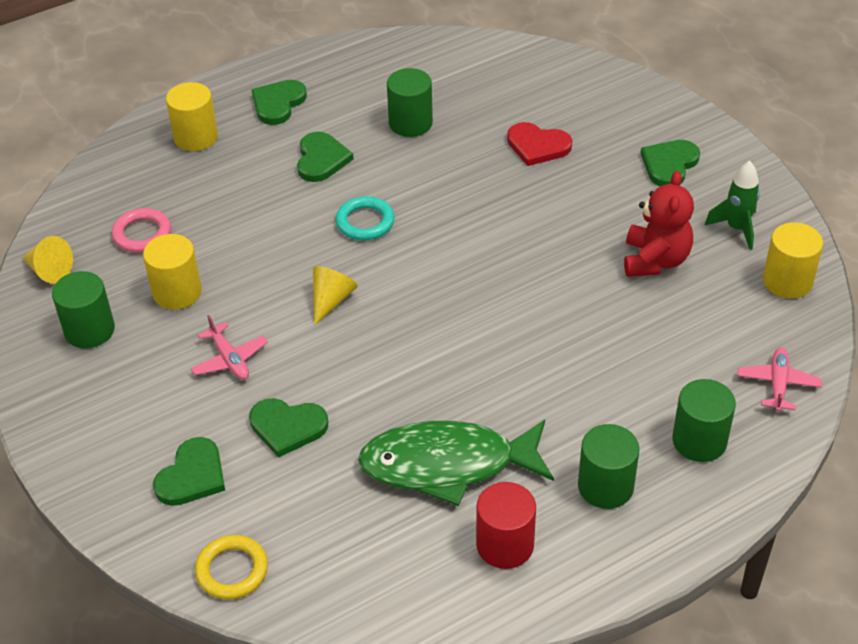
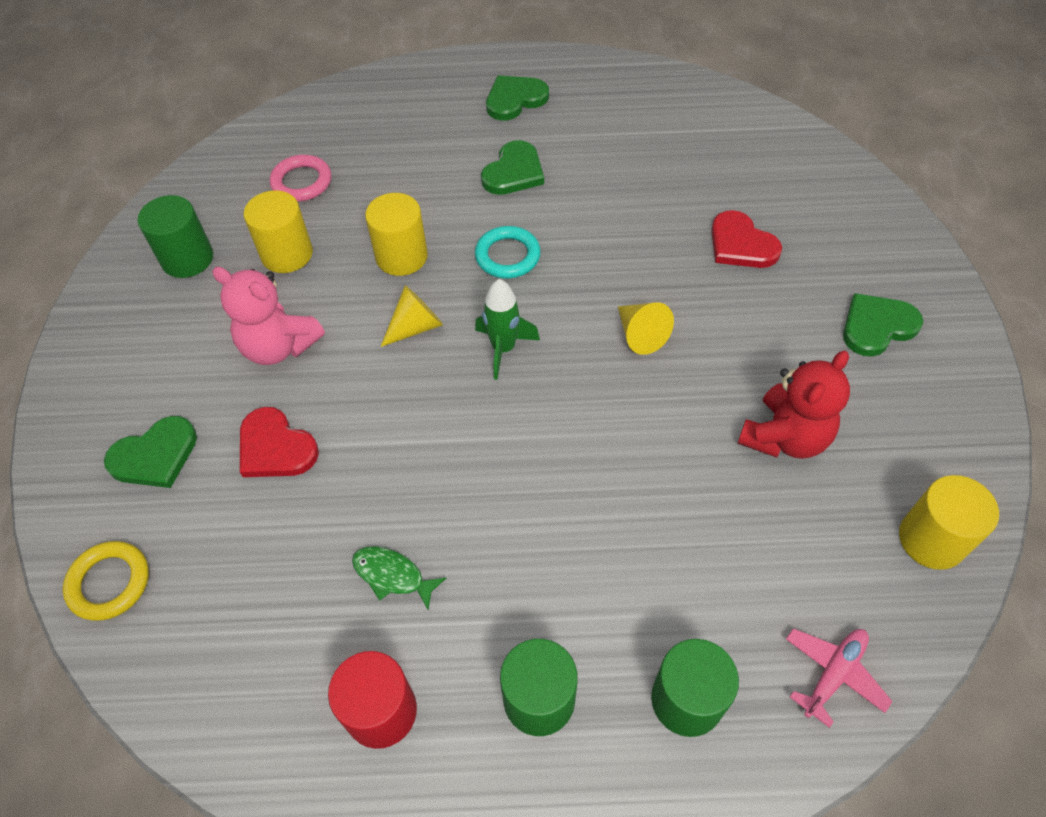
camera: 30 degrees right, 10 degrees up
(49, 270) = (201, 185): yellow cone -> yellow cone (640, 335)
(196, 137) = (418, 105): yellow cylinder -> yellow cylinder (401, 256)
(229, 359) = (279, 346): pink plane -> pink teddy bear
(287, 427) = (275, 447): green heart -> red heart
(410, 123) = (626, 167): green cylinder -> none
(447, 465) = (392, 575): green fish -> green fish, size x0.42
(736, 228) = (909, 441): green rocket -> green rocket (503, 349)

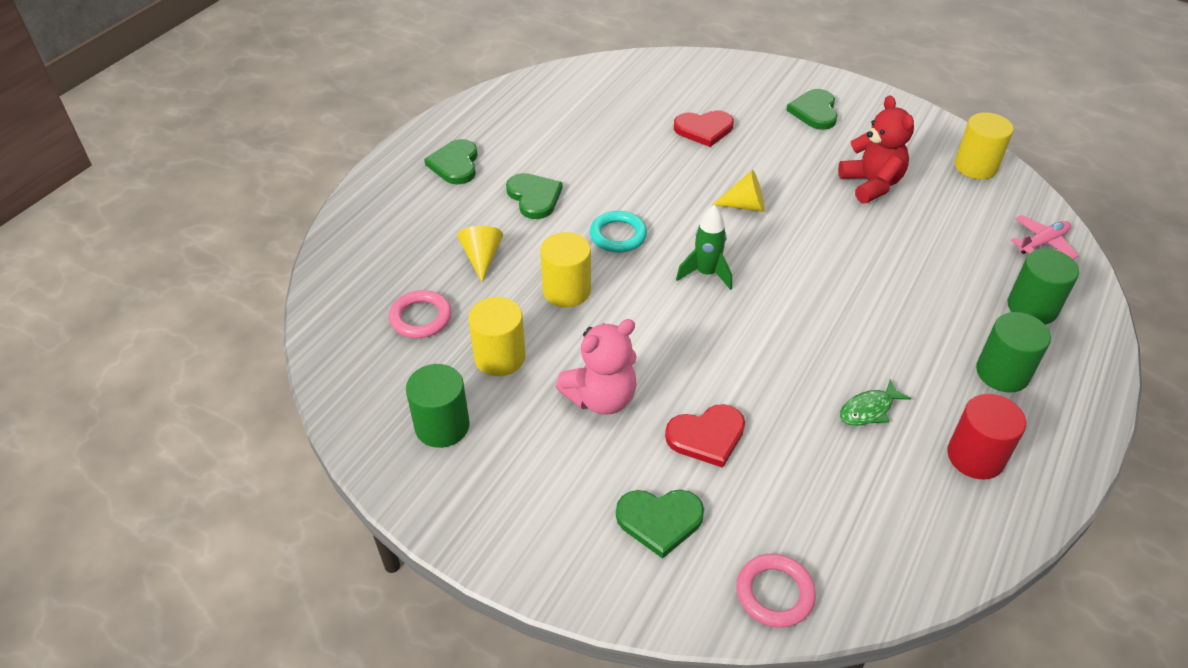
camera: 60 degrees left, 10 degrees down
(109, 583) = (774, 593): yellow ring -> pink ring
(155, 456) = (659, 520): green heart -> green heart turned 90 degrees clockwise
(416, 326) = (647, 310): yellow cone -> yellow cone (482, 258)
(833, 674) = (1042, 243): pink plane -> pink plane turned 75 degrees clockwise

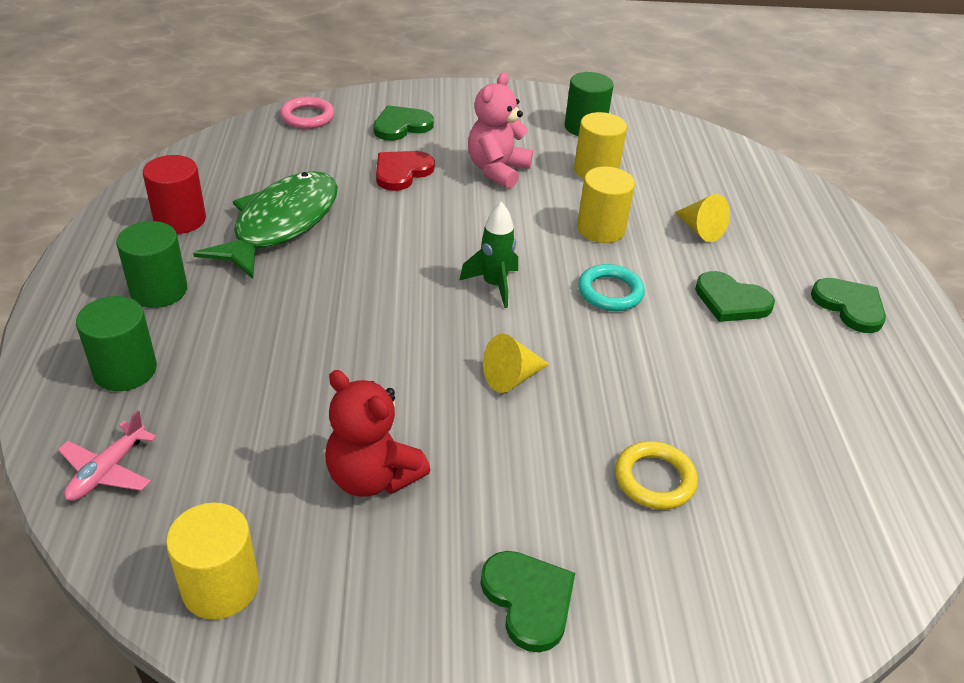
camera: 145 degrees right, 5 degrees down
(421, 318) = (683, 175): pink ring -> none
(704, 129) = (654, 479): red heart -> yellow ring
(869, 410) = (281, 224): green fish -> green fish, size x2.39

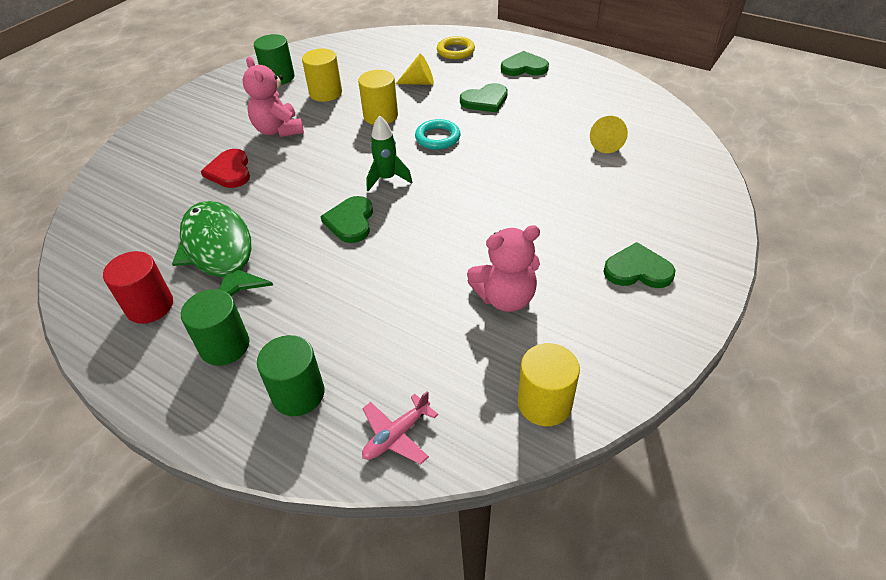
camera: 50 degrees left, 5 degrees up
(107, 470) = (396, 435): pink plane -> pink plane turned 75 degrees clockwise
(307, 117) = (104, 191): pink ring -> none
(372, 477) = (505, 298): red teddy bear -> pink teddy bear
(401, 126) = (177, 150): green heart -> green heart (350, 221)
(512, 377) = (472, 206): yellow cone -> yellow cone (605, 143)
(654, 479) = (589, 188): yellow ring -> yellow ring (455, 51)

